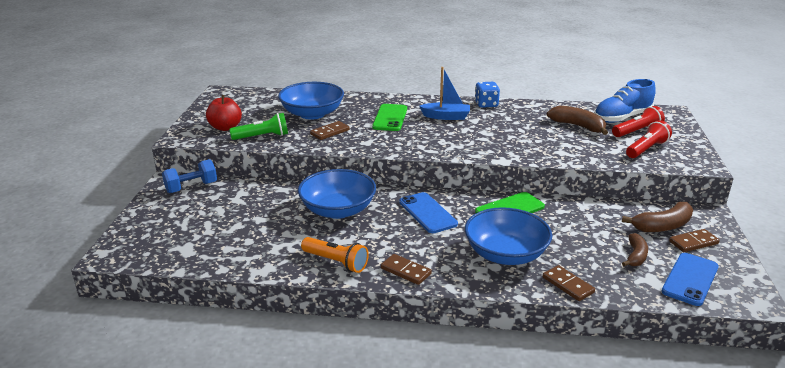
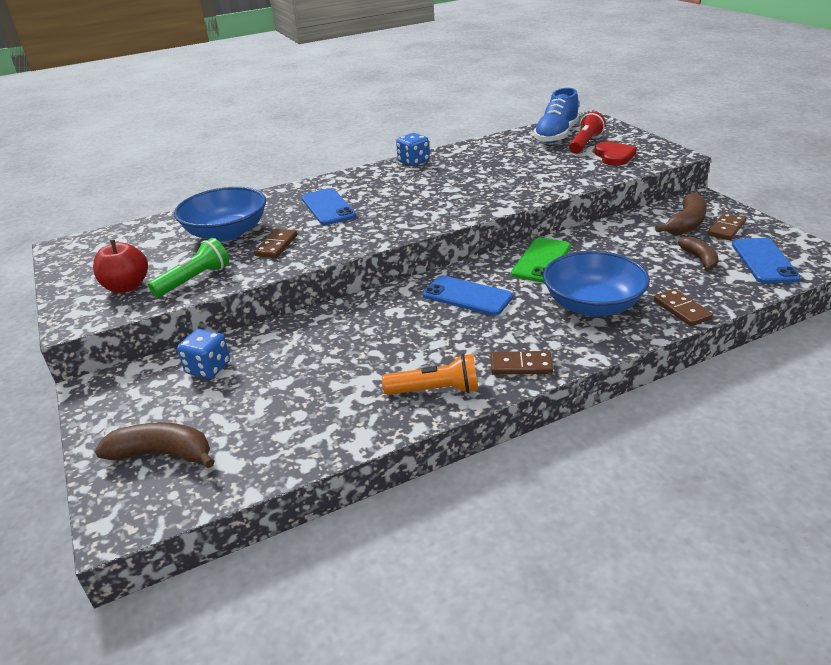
camera: 30 degrees left, 5 degrees up
(191, 187) = (138, 383): blue dumbbell -> none
(232, 194) = (208, 368): none -> blue dice
(338, 210) = (365, 333): blue bowl -> none
(390, 118) = (328, 207): green phone -> blue phone
(446, 117) = (388, 186): blue boat -> none
(567, 285) = (681, 310): brown domino -> brown domino turned 45 degrees clockwise
(578, 126) = (528, 155): brown banana -> brown banana (162, 454)
(646, 149) = (614, 156): red flashlight -> red heart

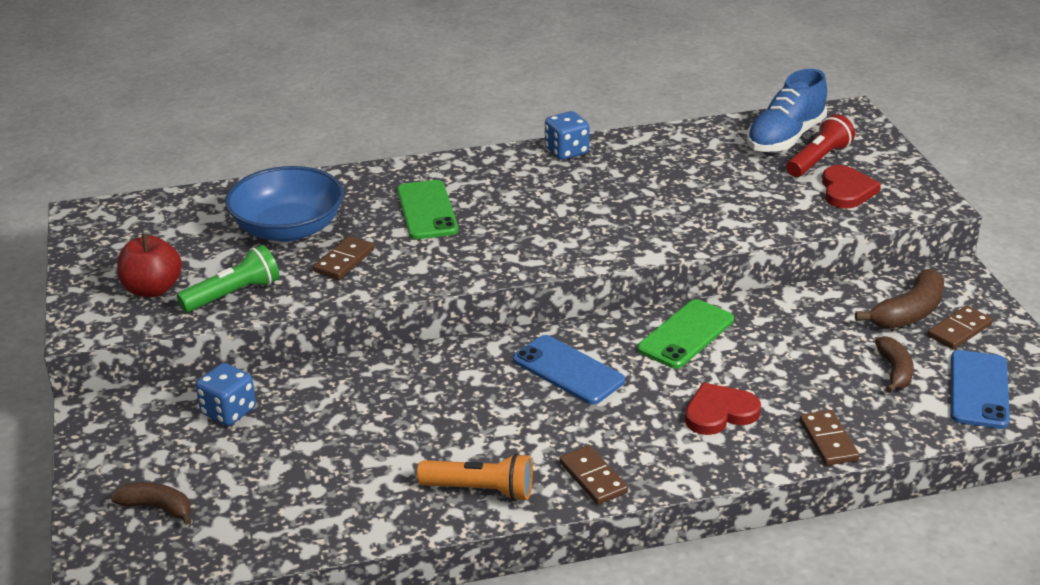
camera: 10 degrees right, 0 degrees up
(162, 454) = (157, 508): brown banana -> brown banana, size x0.66
(328, 207) = (427, 210): blue phone -> green phone
(521, 365) = (593, 478): brown domino -> brown domino turned 45 degrees clockwise
(592, 305) = (719, 413): blue bowl -> red heart

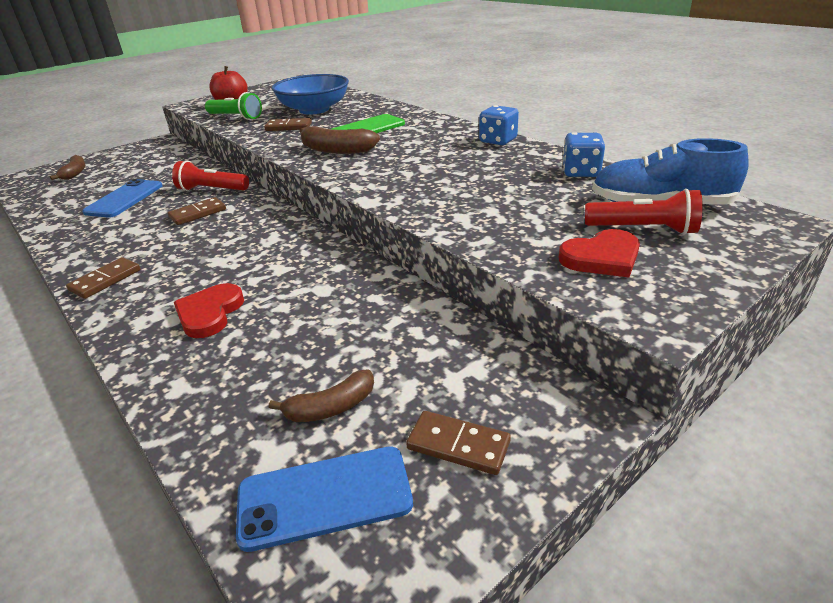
camera: 65 degrees right, 0 degrees up
(228, 411) = (165, 163): blue dice -> blue dice (580, 172)
(393, 380) = (212, 190): none -> red flashlight
(480, 490) = (89, 245): orange flashlight -> none
(568, 370) = (247, 236): blue phone -> blue phone (124, 199)
(686, 334) = (325, 268): green phone -> none
(719, 413) = (209, 313): red heart -> red heart turned 120 degrees counterclockwise
(828, 440) = (177, 388): brown domino -> brown domino (198, 213)
(908, 312) = (464, 390): brown banana -> brown banana (336, 150)

